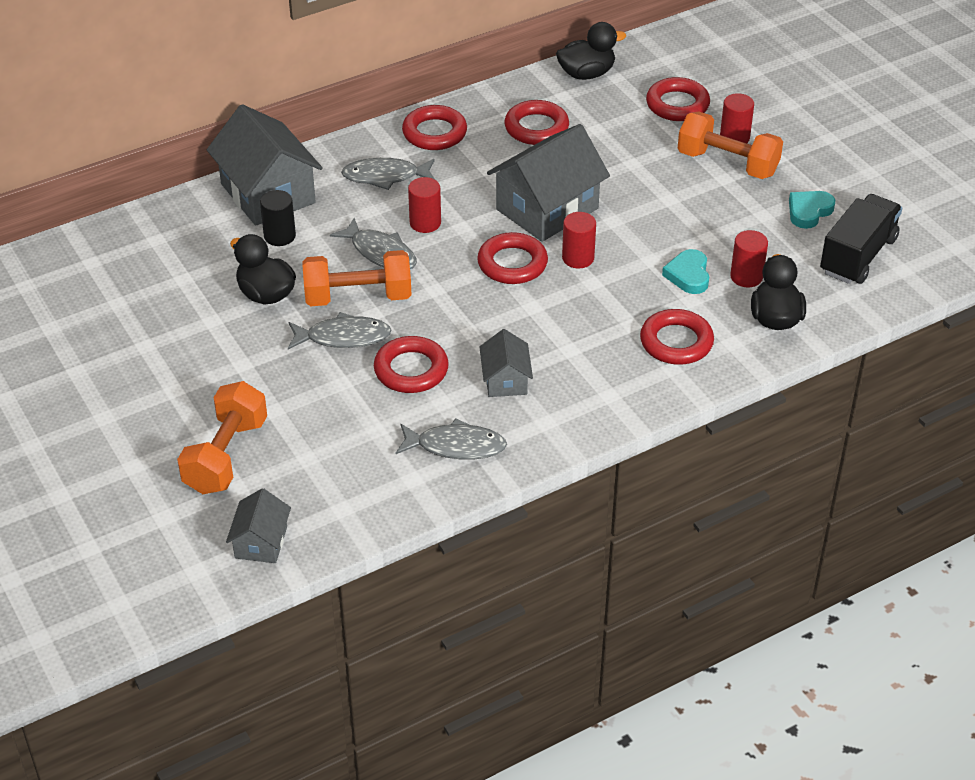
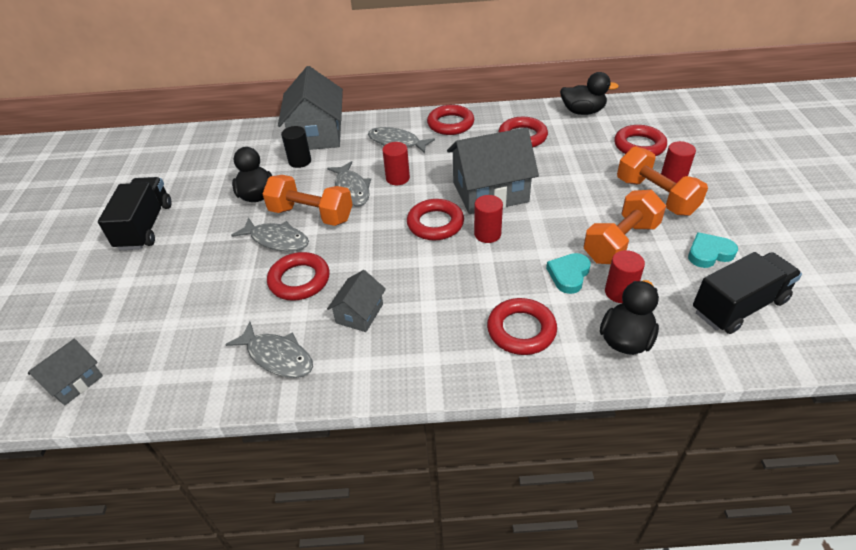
camera: 30 degrees right, 0 degrees up
(158, 373) = (145, 226): none -> black truck
(226, 456) = (123, 301): orange dumbbell -> orange dumbbell (621, 242)

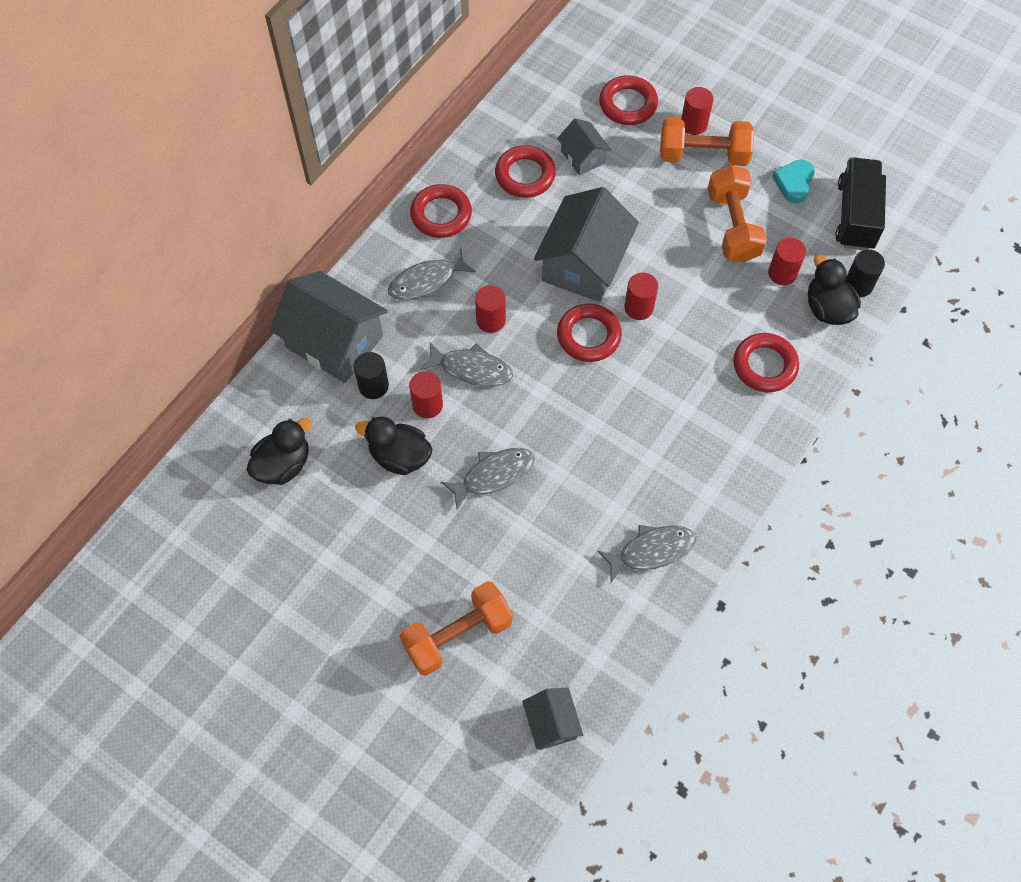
camera: 55 degrees left, 20 degrees up
(145, 226) = (358, 583): black truck -> none
(299, 280) = (570, 486): red ring -> none
(306, 186) = (427, 405): none -> red cylinder
(311, 215) = (480, 426): orange dumbbell -> orange dumbbell (457, 635)
(359, 313) = (652, 464): grey house -> grey house (583, 157)
(568, 275) = (736, 290): turquoise heart -> none
(582, 112) = (533, 97): black duck -> black duck (283, 464)
(677, 347) = (858, 285): none -> black cylinder

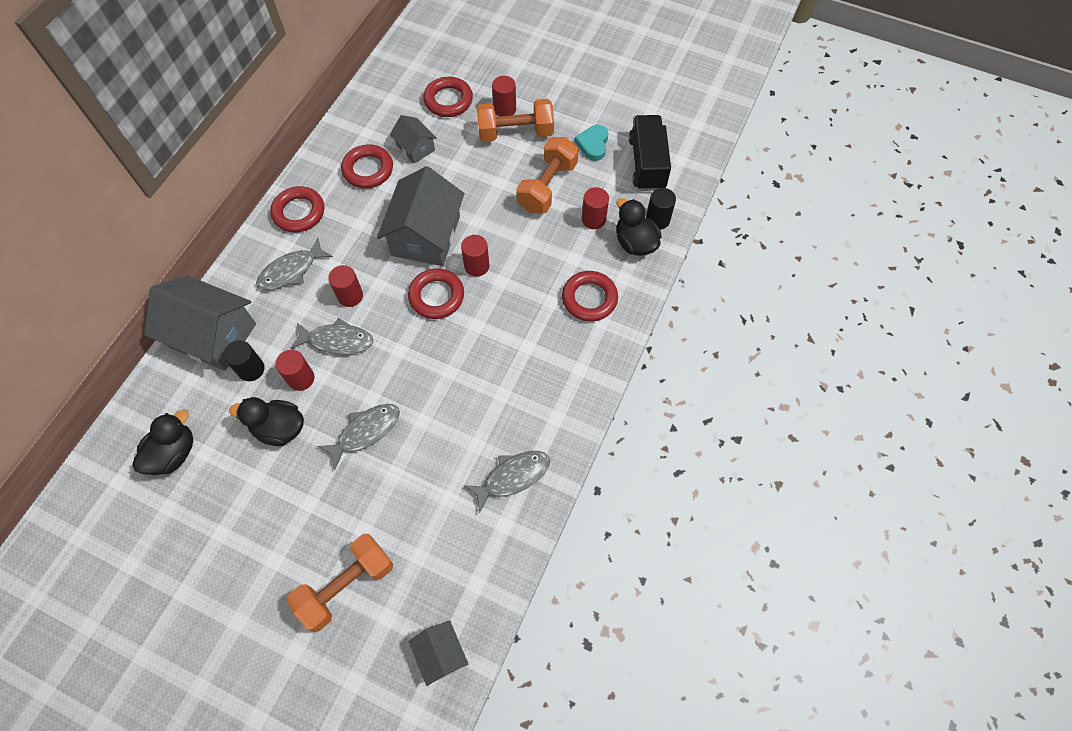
camera: 10 degrees left, 0 degrees up
(733, 226) = (547, 187): orange dumbbell -> orange dumbbell turned 45 degrees clockwise

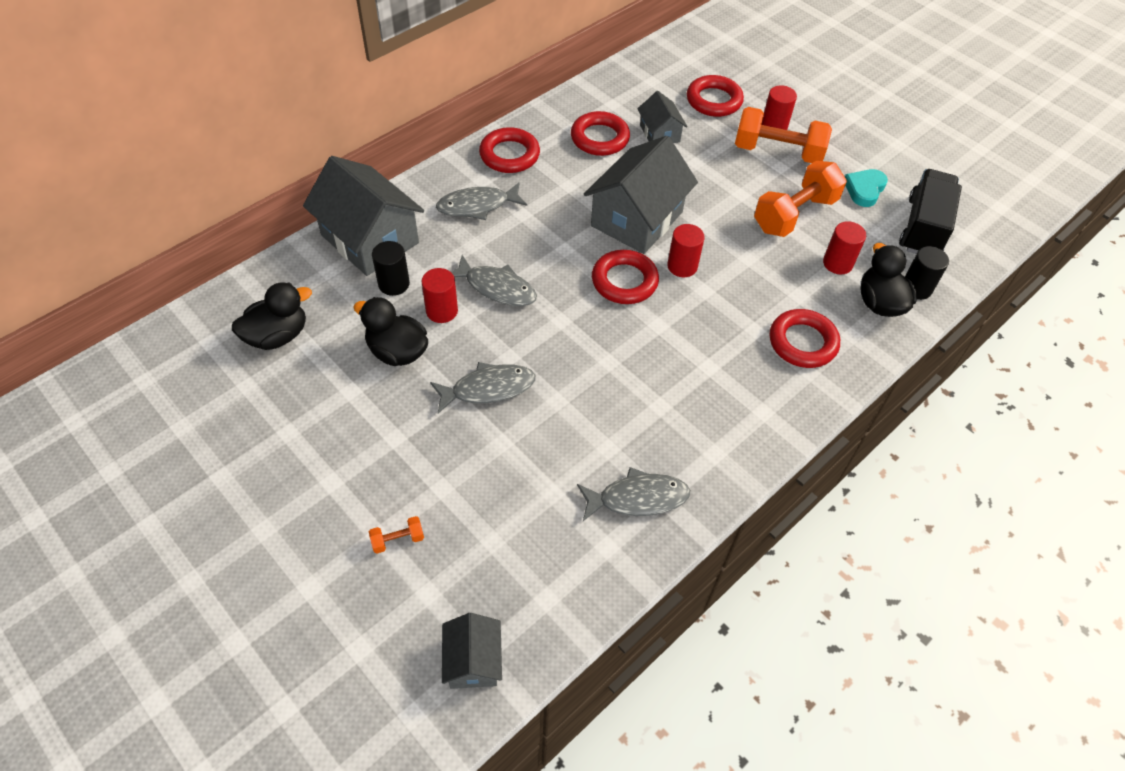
camera: 20 degrees right, 10 degrees down
(346, 585) = (398, 540): orange dumbbell -> orange dumbbell, size x0.42
(350, 296) = (529, 249): red cylinder -> none

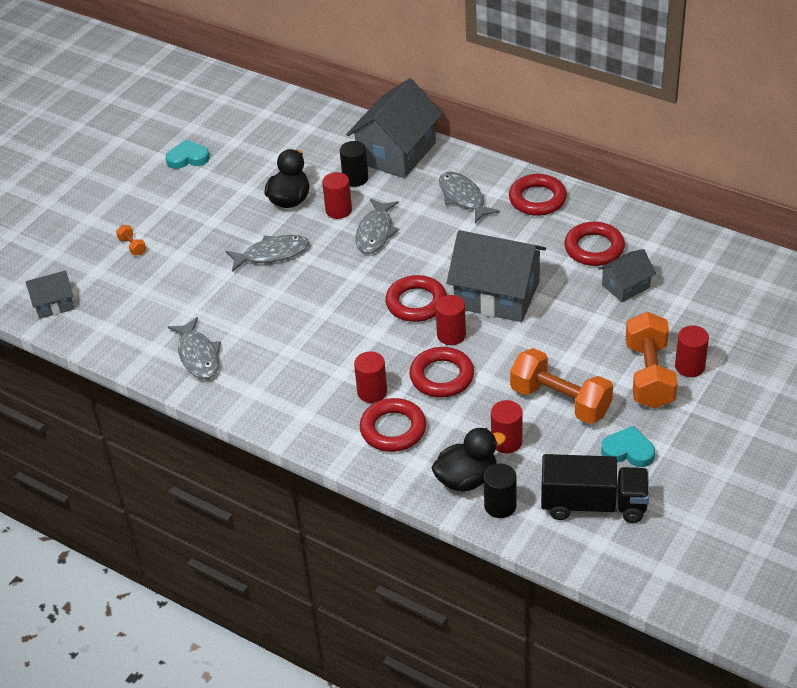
camera: 80 degrees right, 10 degrees down
(247, 442) = (188, 158): none -> turquoise heart
(277, 336) = (282, 140): black duck -> none
(488, 389) = (272, 254): grey fish -> grey fish turned 75 degrees counterclockwise
(714, 100) = (703, 315): red ring -> red ring (442, 376)
(745, 347) = (372, 392): none -> red cylinder

